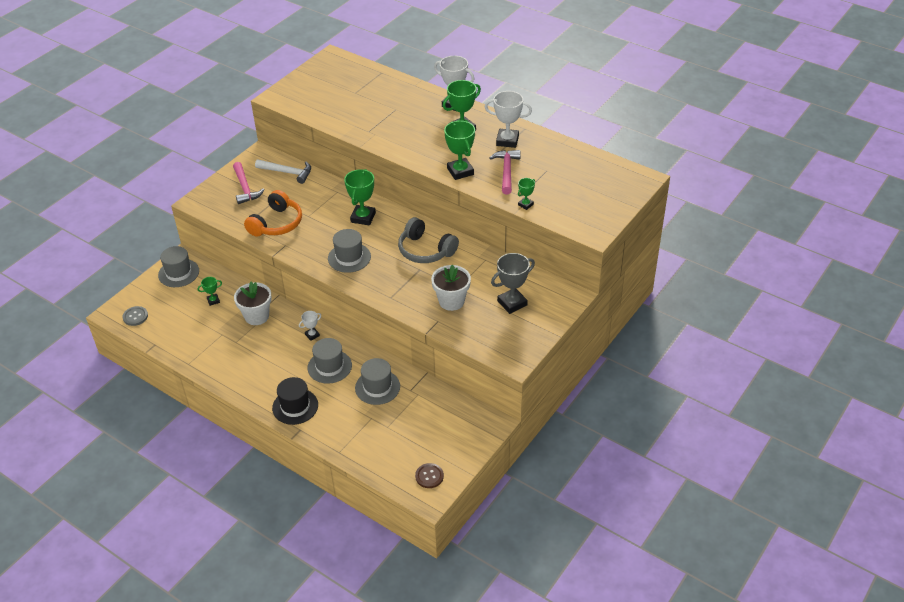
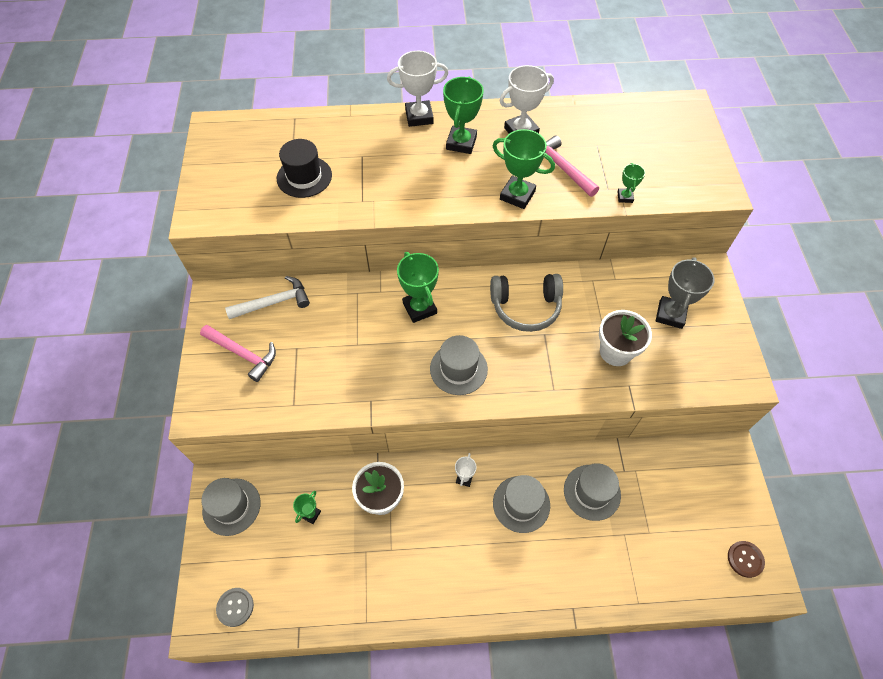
camera: 40 degrees left, 15 degrees up
(276, 223) = (331, 378): orange headphones -> none
(295, 406) = (538, 583): black hat -> black hat (304, 177)

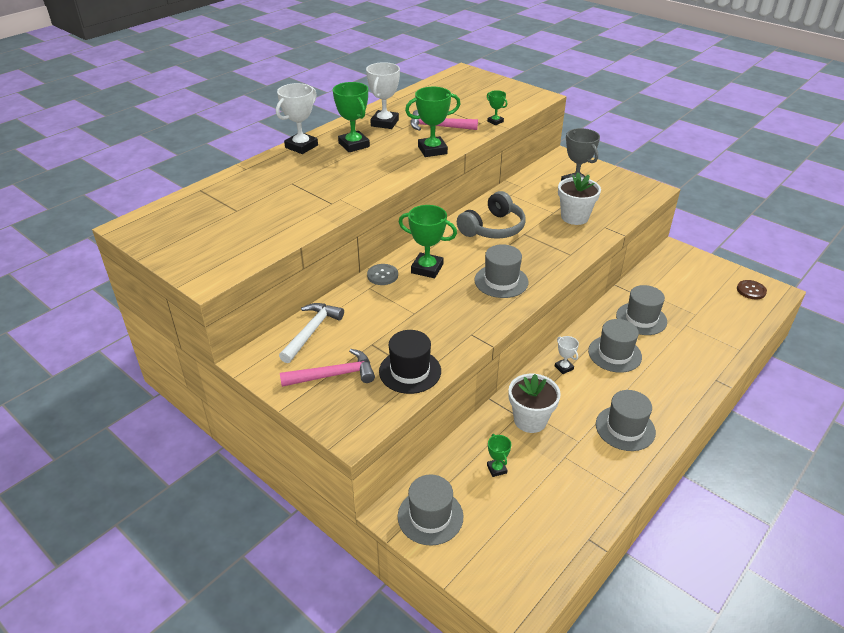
camera: 45 degrees left, 20 degrees down
(235, 607) = (528, 572): grey button -> grey button (382, 275)
(304, 177) = (264, 214): black hat -> black hat (410, 371)
(438, 574) = (625, 428): none -> grey hat

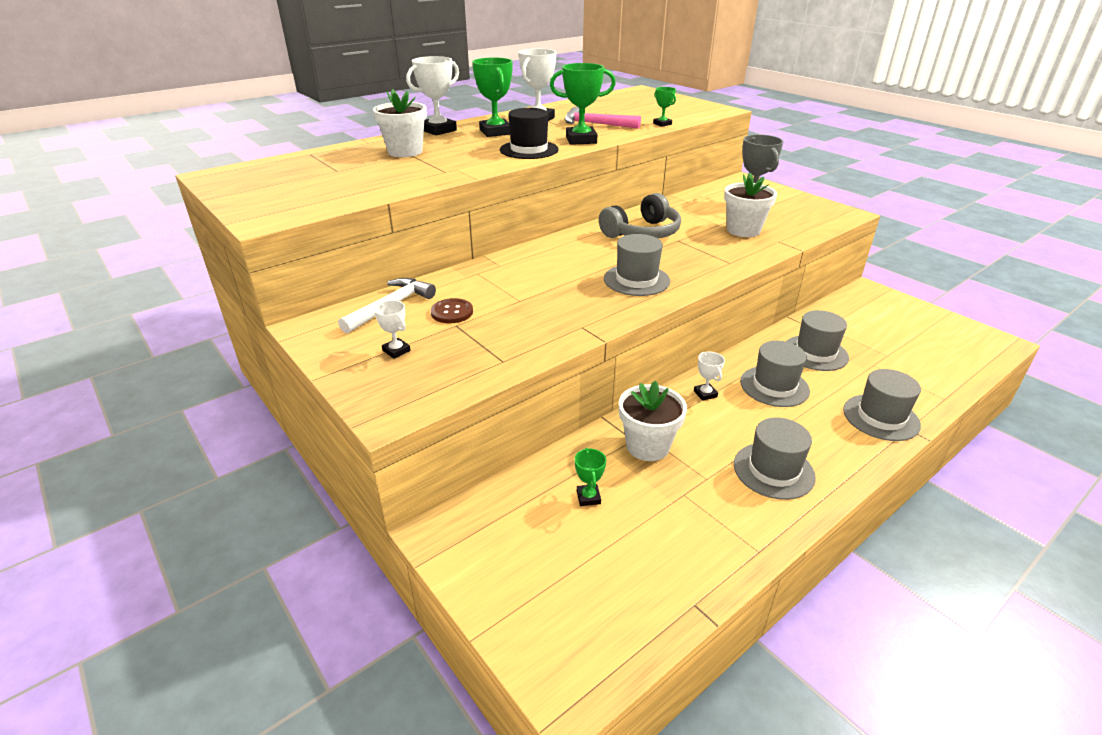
camera: 10 degrees right, 5 degrees down
(285, 179) = (405, 152): none -> white flower pot
(334, 375) = (396, 351): pink hammer -> white trophy
(382, 275) = (497, 263): grey button -> none
(410, 371) = (490, 356): black hat -> black hat (529, 150)
(427, 269) = (551, 262): green trophy -> none
(430, 516) = (483, 543): grey hat -> grey hat (881, 417)
(751, 290) = (964, 337): brown button -> brown button (452, 312)

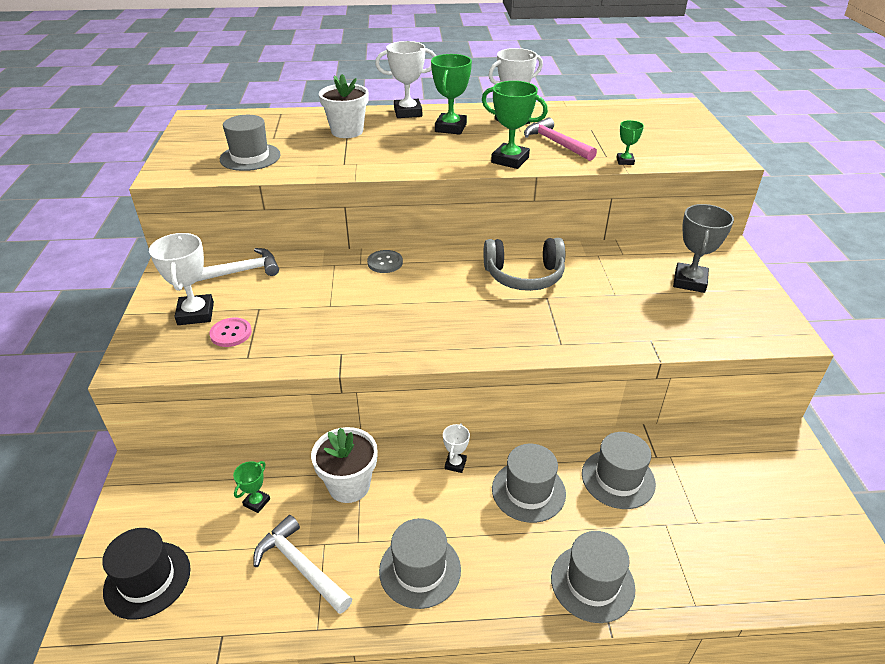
camera: 35 degrees right, 5 degrees up
(396, 351) = (196, 314): white trophy -> white trophy, size x1.90
(452, 312) = (270, 295): brown button -> none
(458, 351) = (231, 333): none -> pink button
(521, 258) = (385, 262): none -> grey button
(529, 150) = (445, 159): black hat -> black hat (147, 579)
(636, 280) = (447, 326): grey hat -> grey hat (250, 157)
(687, 519) = (300, 566): none -> white hammer
(743, 230) = (631, 311): white flower pot -> none

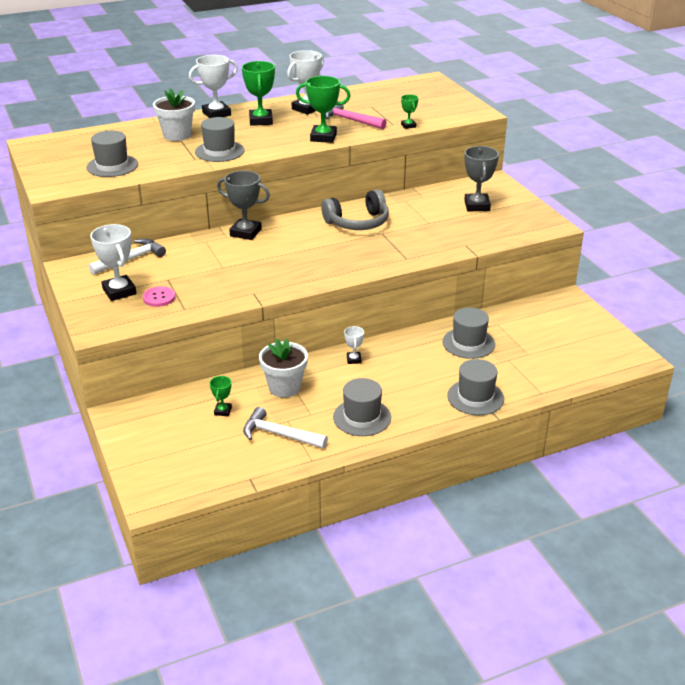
camera: 20 degrees left, 5 degrees down
(147, 579) = (174, 466): black hat -> none
(385, 262) = (245, 232): grey button -> grey trophy
(528, 491) = (412, 362): grey hat -> grey hat (219, 151)

